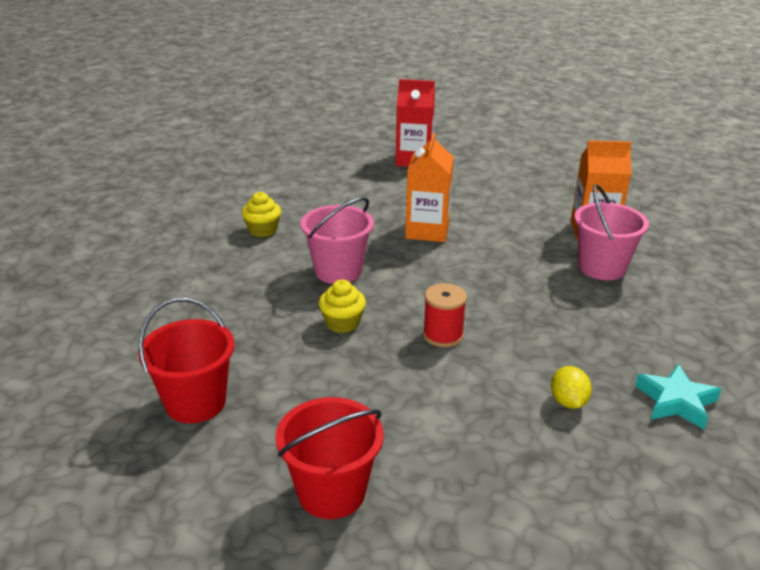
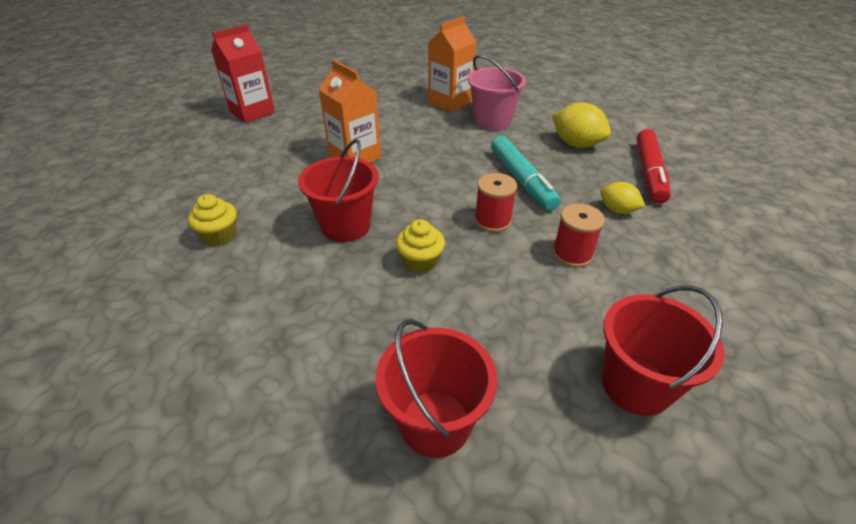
camera: 50 degrees left, 10 degrees up
(338, 271) = (345, 226): pink bucket -> red bucket
(457, 397) = (572, 254): none -> red spool
(528, 325) = (522, 180): none -> turquoise marker
(649, 333) = (576, 144): none -> yellow lemon
(676, 401) = (649, 173): turquoise star -> red marker

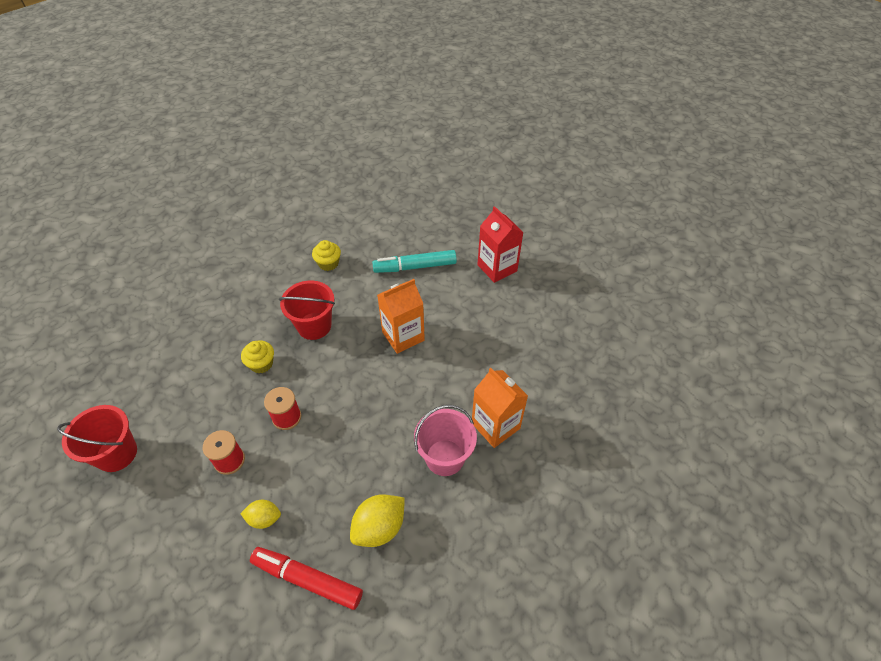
camera: 100 degrees right, 10 degrees up
(435, 423) = (148, 354): red bucket -> none
(522, 180) = (332, 454): turquoise marker -> turquoise marker (415, 267)
(617, 210) = (264, 518): yellow lemon -> yellow lemon turned 45 degrees clockwise

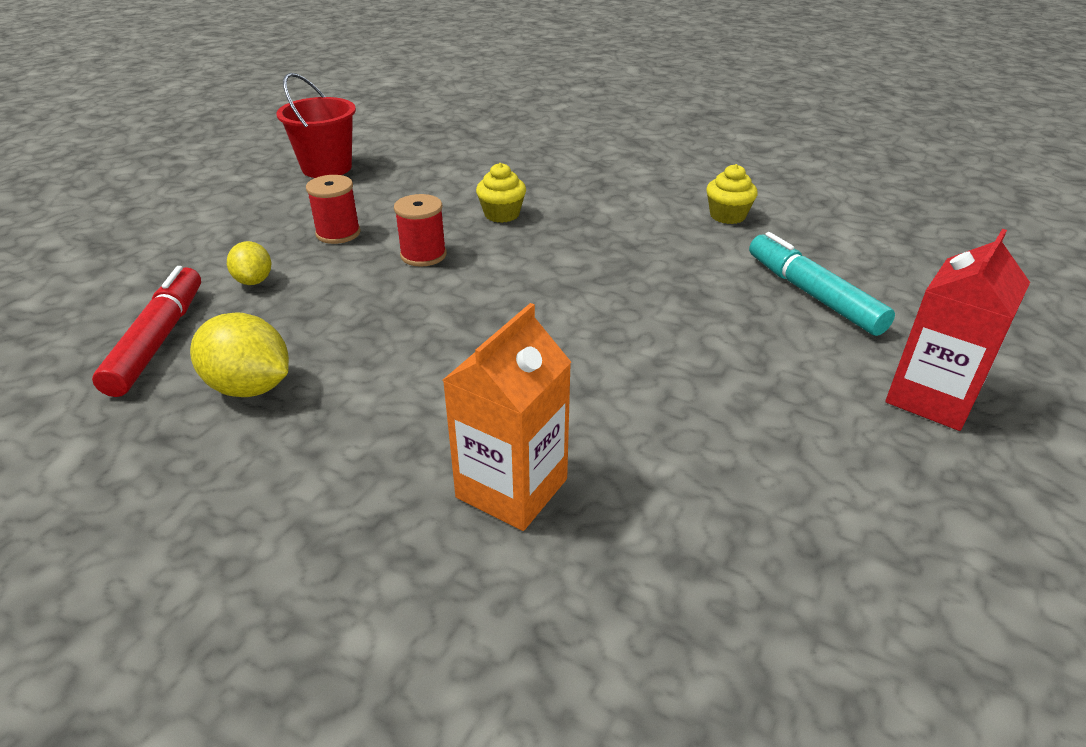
camera: 70 degrees right, 15 degrees down
(314, 326) = (598, 235): red bucket -> none
(403, 336) = (645, 319): orange carton -> none
(445, 457) = (408, 431): pink bucket -> none

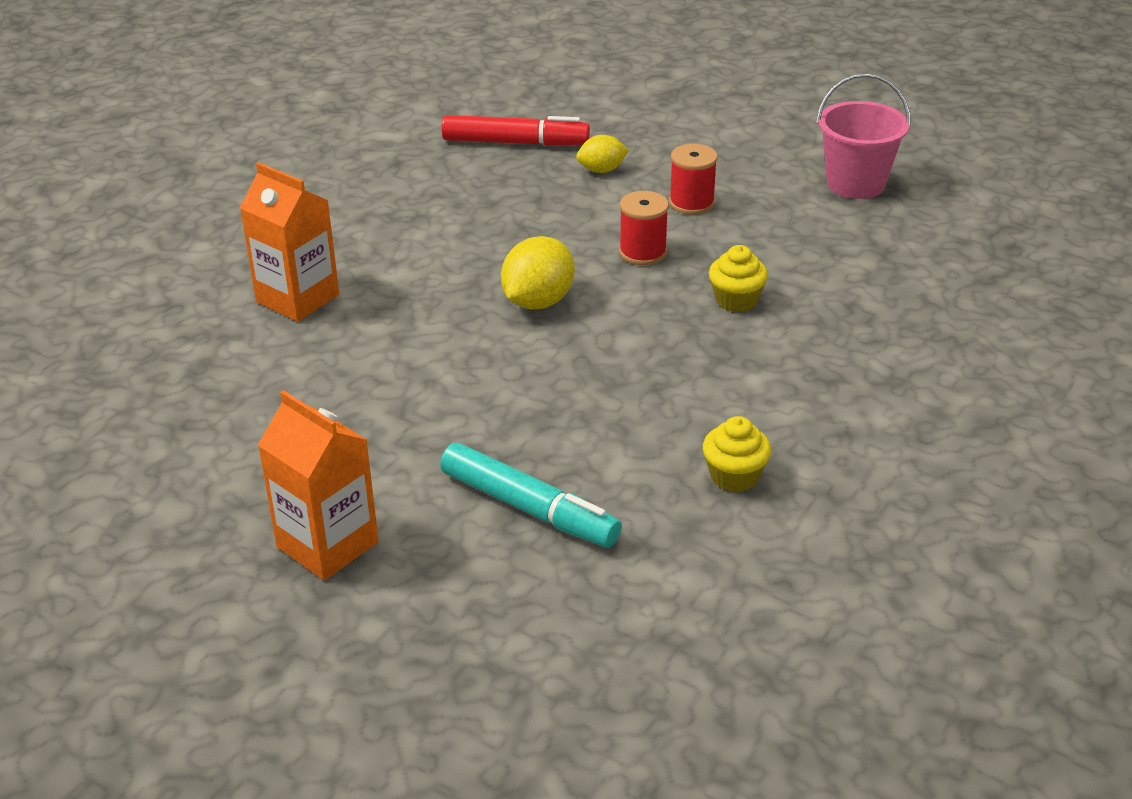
camera: 95 degrees right, 0 degrees up
(250, 387) = (444, 187): yellow lemon -> yellow lemon (538, 302)
(327, 168) = (855, 184): red bucket -> pink bucket
(812, 294) = (529, 508): turquoise marker -> turquoise marker turned 60 degrees clockwise
(931, 398) = (327, 545): red carton -> orange carton

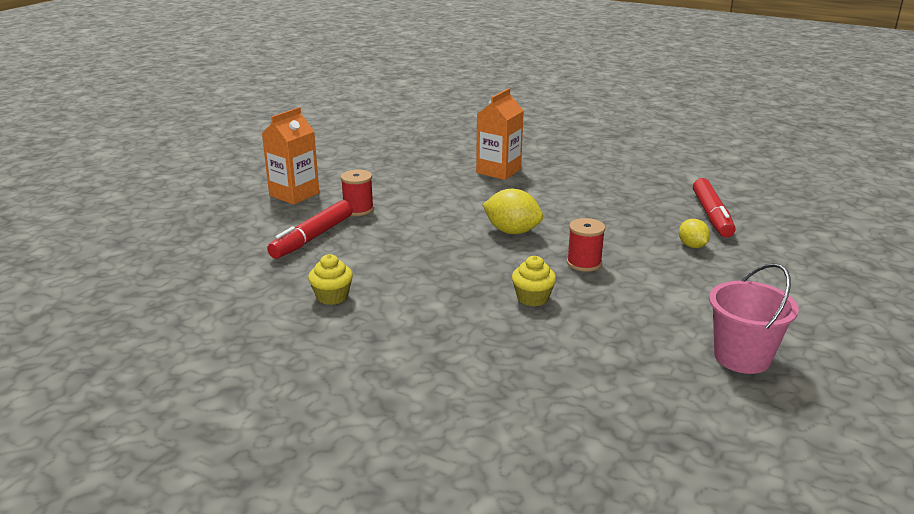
camera: 85 degrees right, 10 degrees down
(529, 508) = (312, 238): turquoise marker -> red marker
(691, 203) = (663, 280): red spool -> red spool (358, 209)

